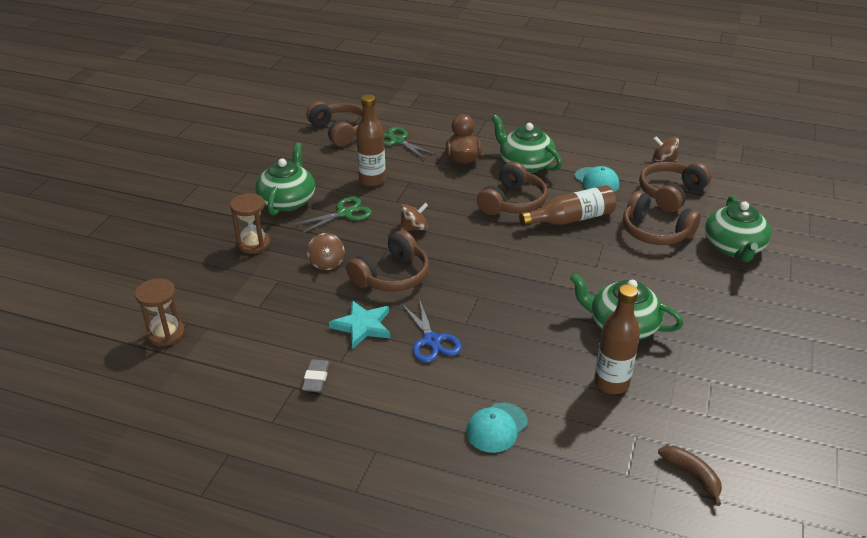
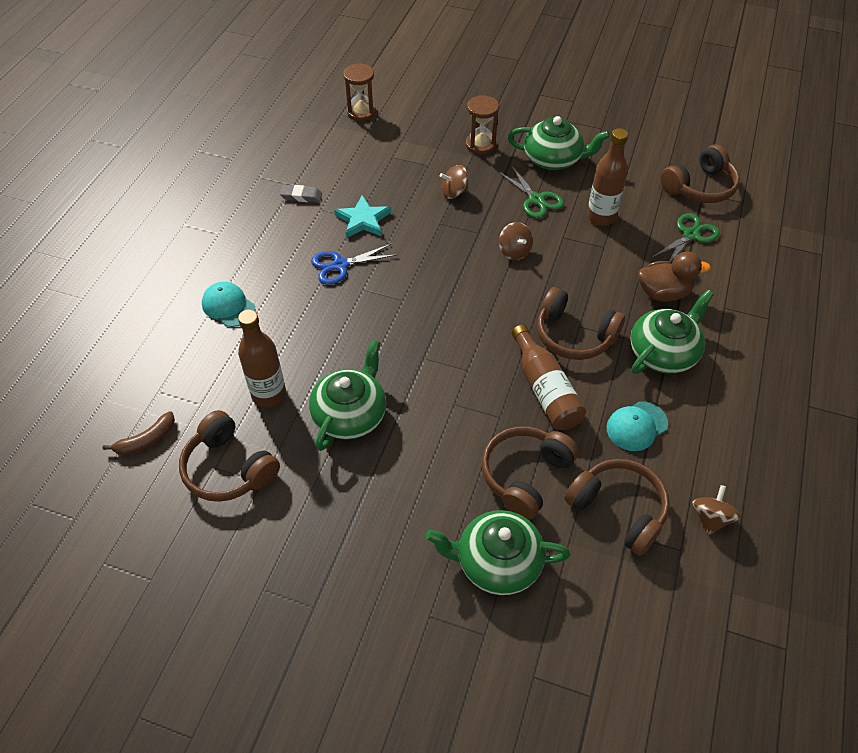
camera: 90 degrees right, 15 degrees up
(392, 276) = (434, 237): brown headphones -> brown headphones (229, 468)

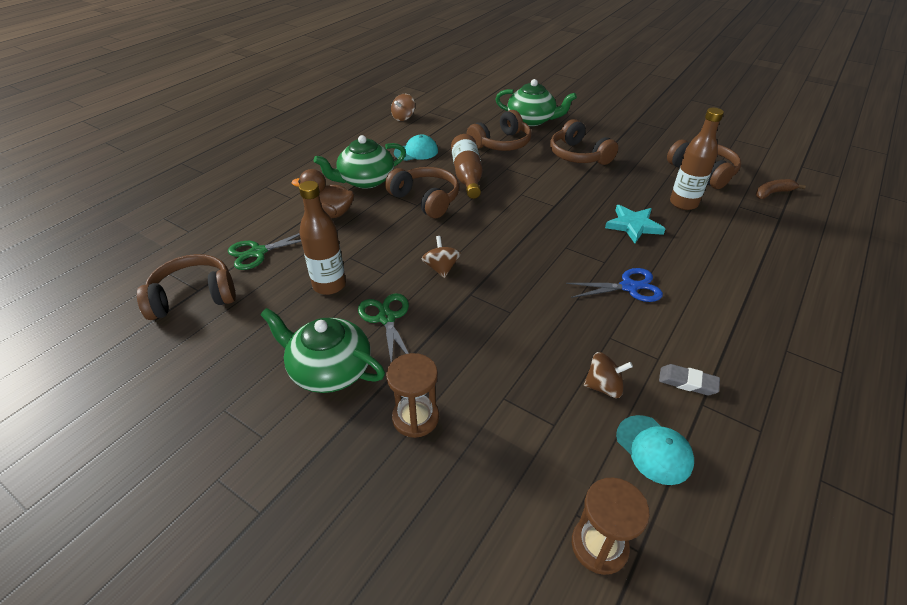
camera: 165 degrees left, 10 degrees down
(228, 306) = (742, 269): turquoise cap -> turquoise cap (654, 449)
(350, 414) = (616, 184): green teapot -> none
(363, 220) = (602, 333): turquoise star -> turquoise star (633, 226)
(454, 192) = (481, 347): brown spinning top -> brown spinning top (603, 386)
(618, 510) = (453, 126): brown headphones -> brown headphones (578, 155)

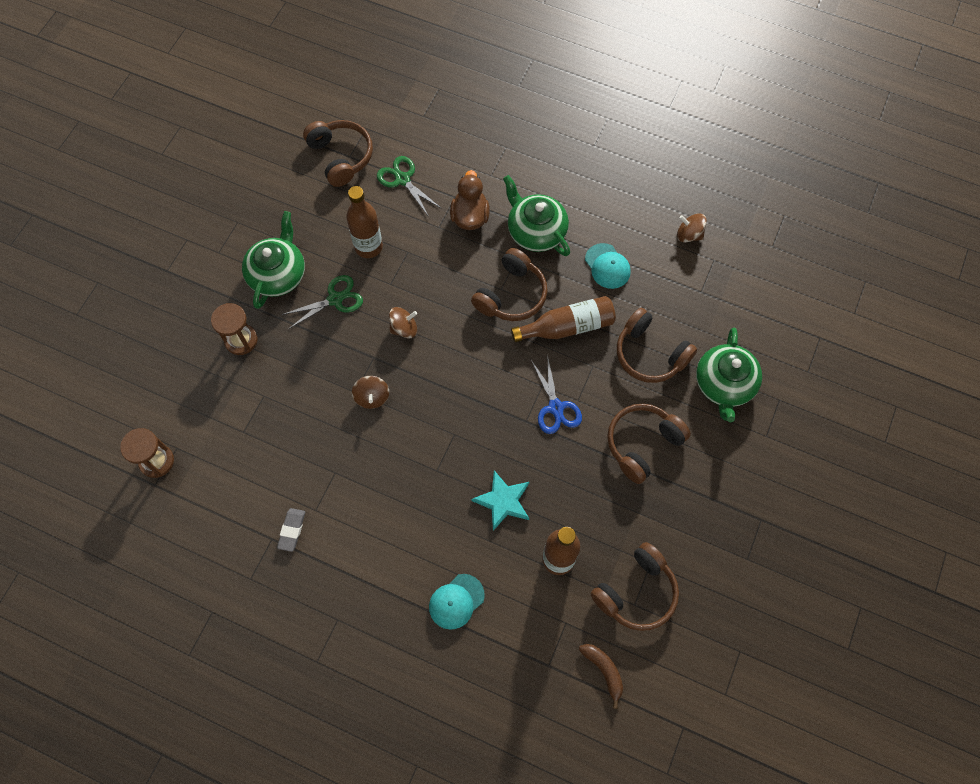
camera: 80 degrees right, 25 degrees up
(603, 386) = (281, 466): brown spinning top -> brown spinning top (372, 397)
(629, 287) = (402, 491): blue scissors -> blue scissors (556, 407)
(654, 449) = (228, 499): turquoise cap -> turquoise cap (456, 601)

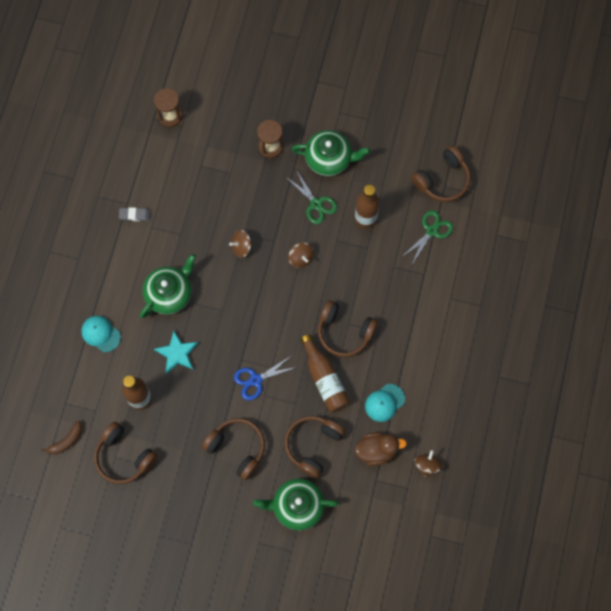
camera: 80 degrees right, 5 degrees up
(470, 216) = (408, 289): brown duck -> brown duck (377, 450)
(535, 231) = (405, 342): green teapot -> green teapot (169, 293)

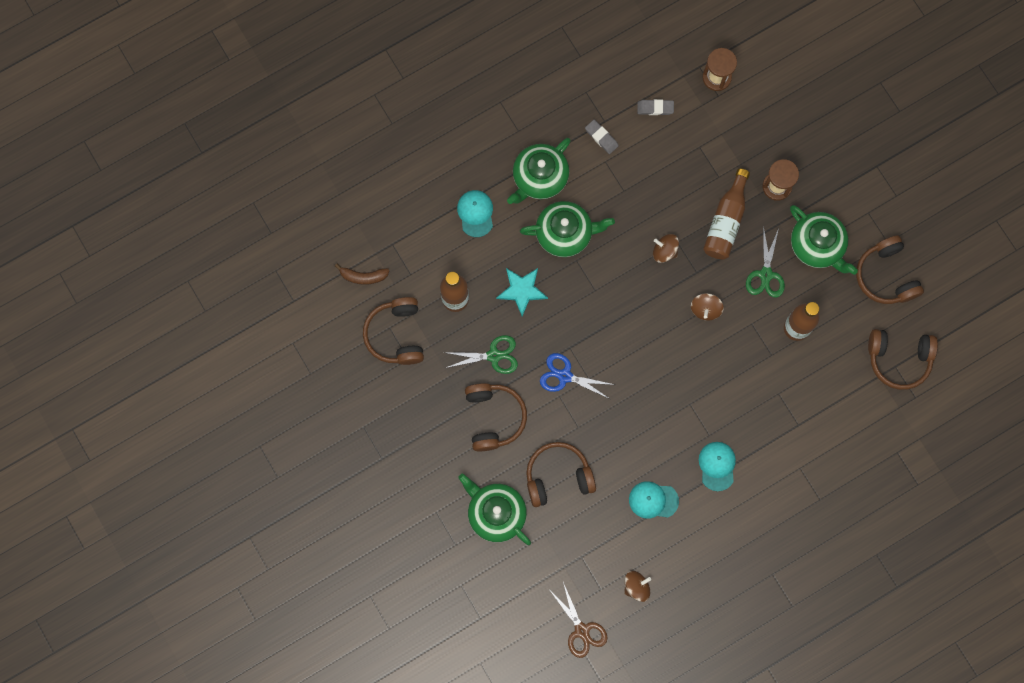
camera: 45 degrees right, 5 degrees up
(120, 275) = (539, 177): none -> green teapot
(151, 167) = (655, 108): none -> grey eraser
(324, 379) = (623, 431): brown bottle -> brown bottle (726, 221)
(344, 332) = (679, 408): brown headphones -> brown headphones (886, 276)
(377, 450) = (606, 533): brown duck -> none
(401, 344) = (717, 466): none -> turquoise cap
(421, 525) = (581, 630): none -> brown scissors
(431, 231) = (843, 394): green scissors -> green scissors (494, 355)

